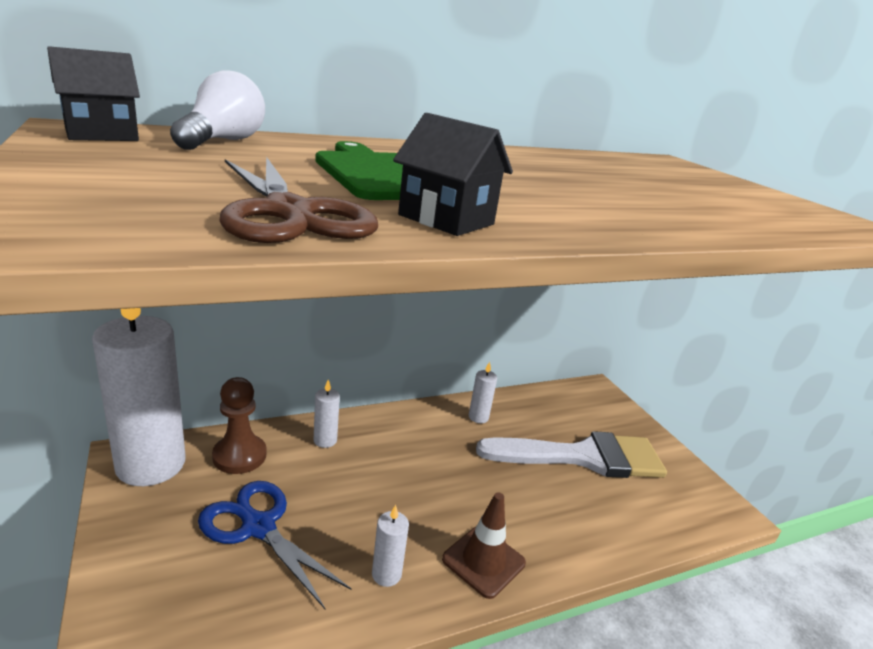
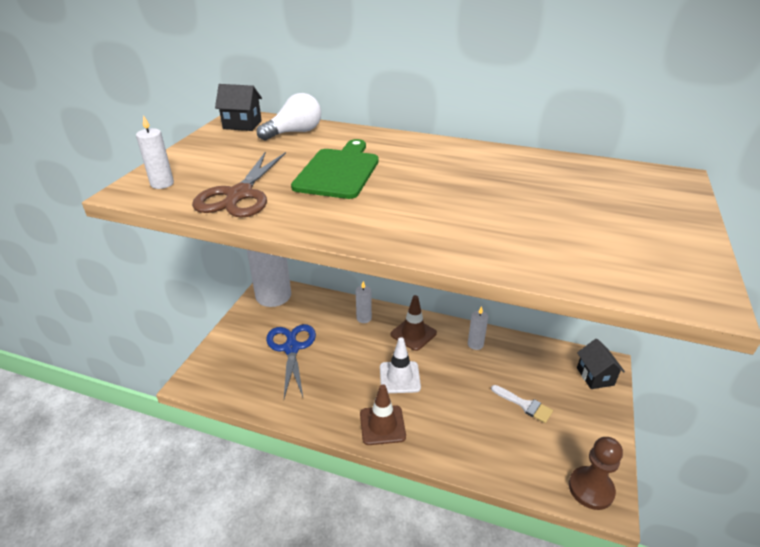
camera: 45 degrees right, 10 degrees up
(239, 456) = (314, 308): brown pawn -> brown pawn (591, 489)
(386, 574) = (326, 402): white candle -> white candle (162, 184)
(404, 434) = (413, 334): none -> brown traffic cone
(442, 491) = (399, 377): none -> white traffic cone
(446, 220) = (308, 213): black house -> black house (595, 376)
(583, 457) = (524, 405): white brush -> white brush, size x0.42

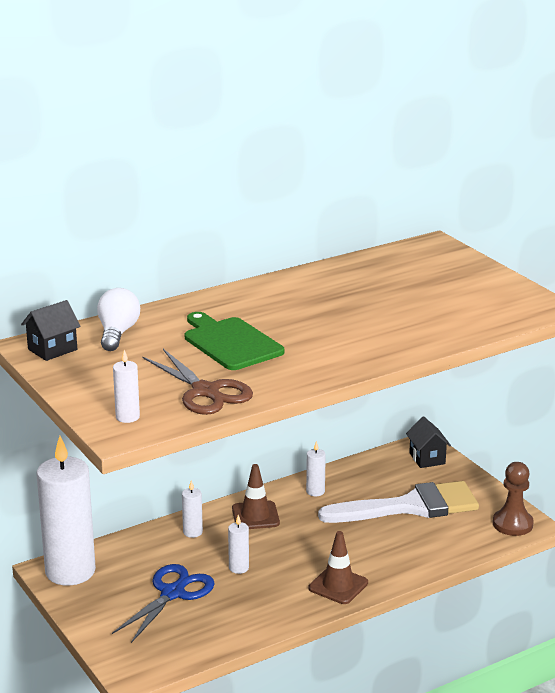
camera: 50 degrees left, 10 degrees down
(291, 348) = (173, 593): blue scissors -> blue scissors turned 90 degrees clockwise
(349, 361) = (239, 568): none -> white candle
(399, 377) = (298, 550): white traffic cone -> none
(524, 405) = (410, 506): white brush -> white brush, size x2.40
(595, 376) = (427, 458): black house -> black house turned 45 degrees clockwise

